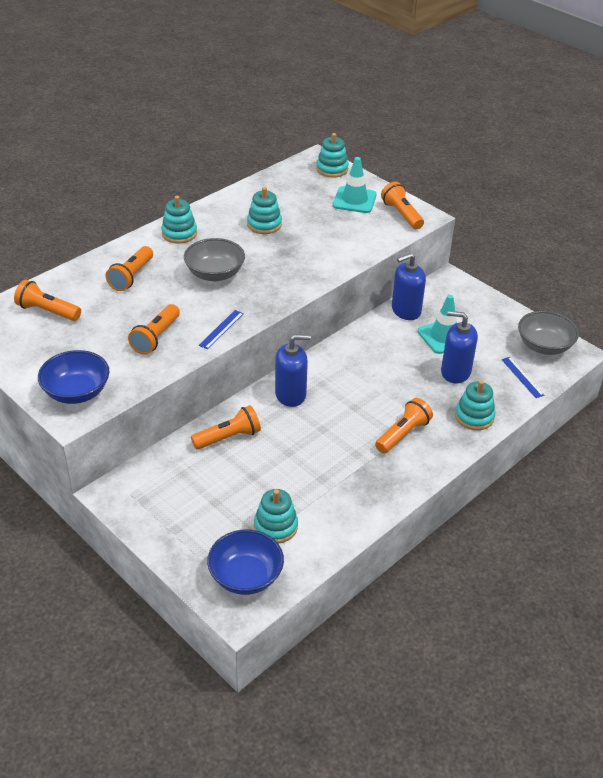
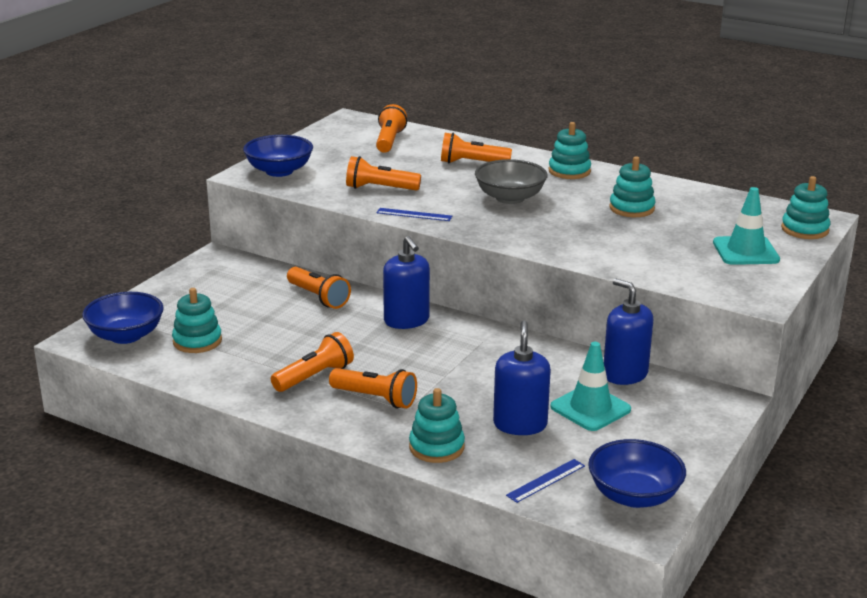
camera: 75 degrees right, 15 degrees down
(402, 214) = (746, 285): orange flashlight -> orange flashlight (314, 376)
(544, 346) = (634, 496): grey bowl -> blue bowl

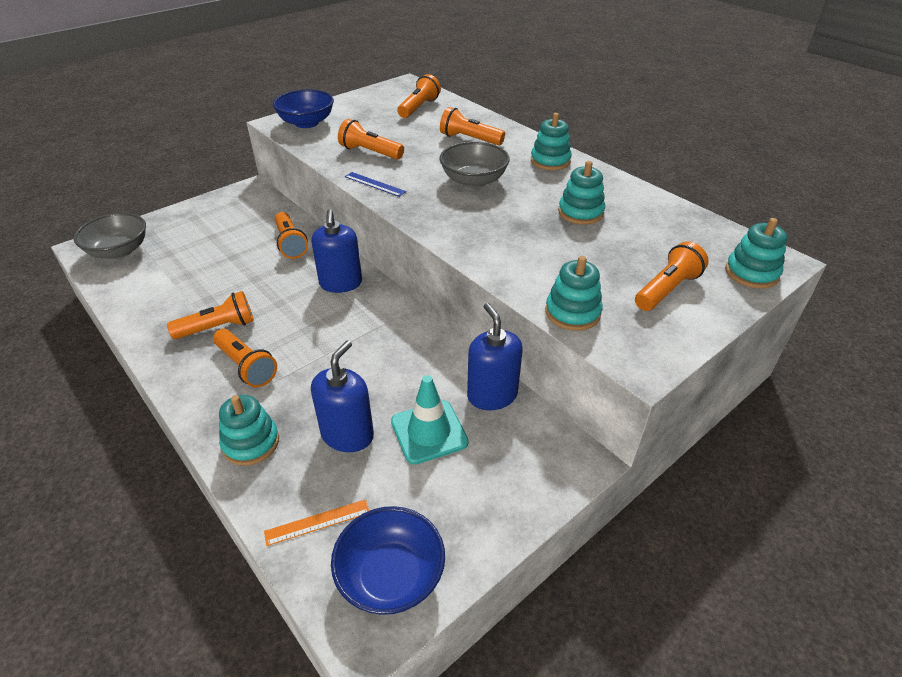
camera: 20 degrees right, 15 degrees up
(126, 336) = (119, 251): blue bowl -> grey bowl
(197, 341) = (163, 268): turquoise stacking toy -> turquoise stacking toy (572, 313)
(546, 480) = (317, 522): blue ruler -> orange ruler
(745, 251) = (667, 289): turquoise traffic cone -> orange flashlight

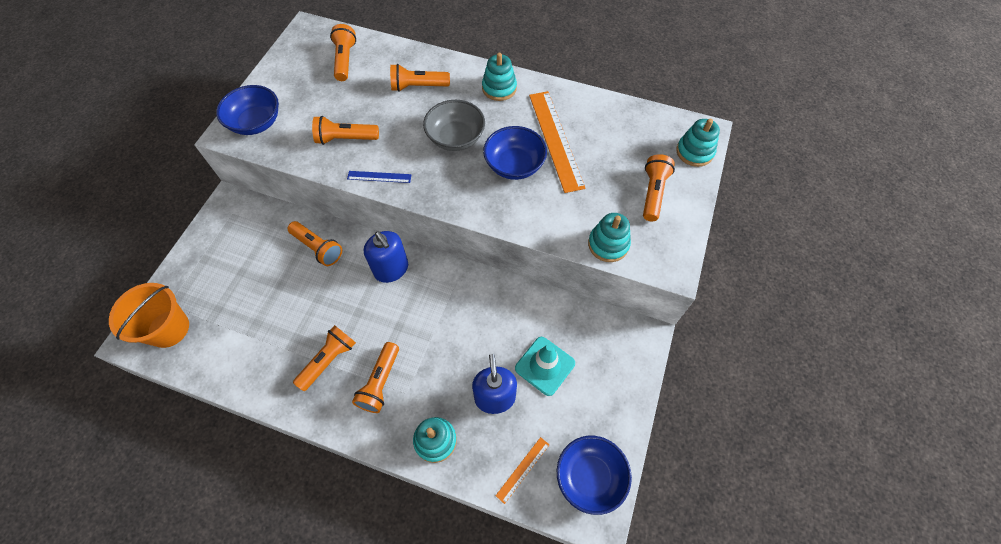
camera: 30 degrees left, 20 degrees up
(119, 251) = (168, 328): grey bowl -> orange bucket
(246, 366) = (380, 382): orange flashlight -> orange flashlight turned 90 degrees clockwise
(492, 395) = (565, 315): blue soap dispenser -> none
(517, 217) = (514, 165): none -> blue bowl
(580, 212) = (556, 140): turquoise stacking toy -> orange ruler

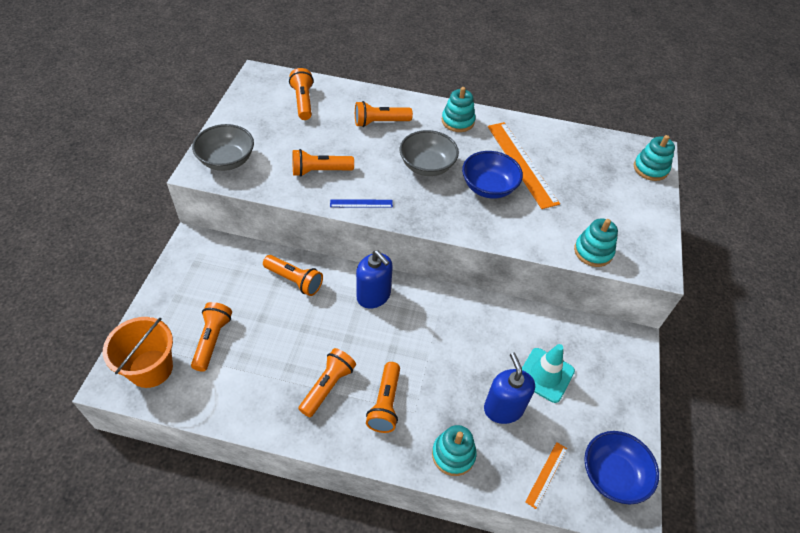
camera: 10 degrees left, 10 degrees down
(256, 123) = (227, 160): blue bowl -> grey bowl
(653, 193) = (622, 205): orange flashlight -> orange flashlight (212, 340)

